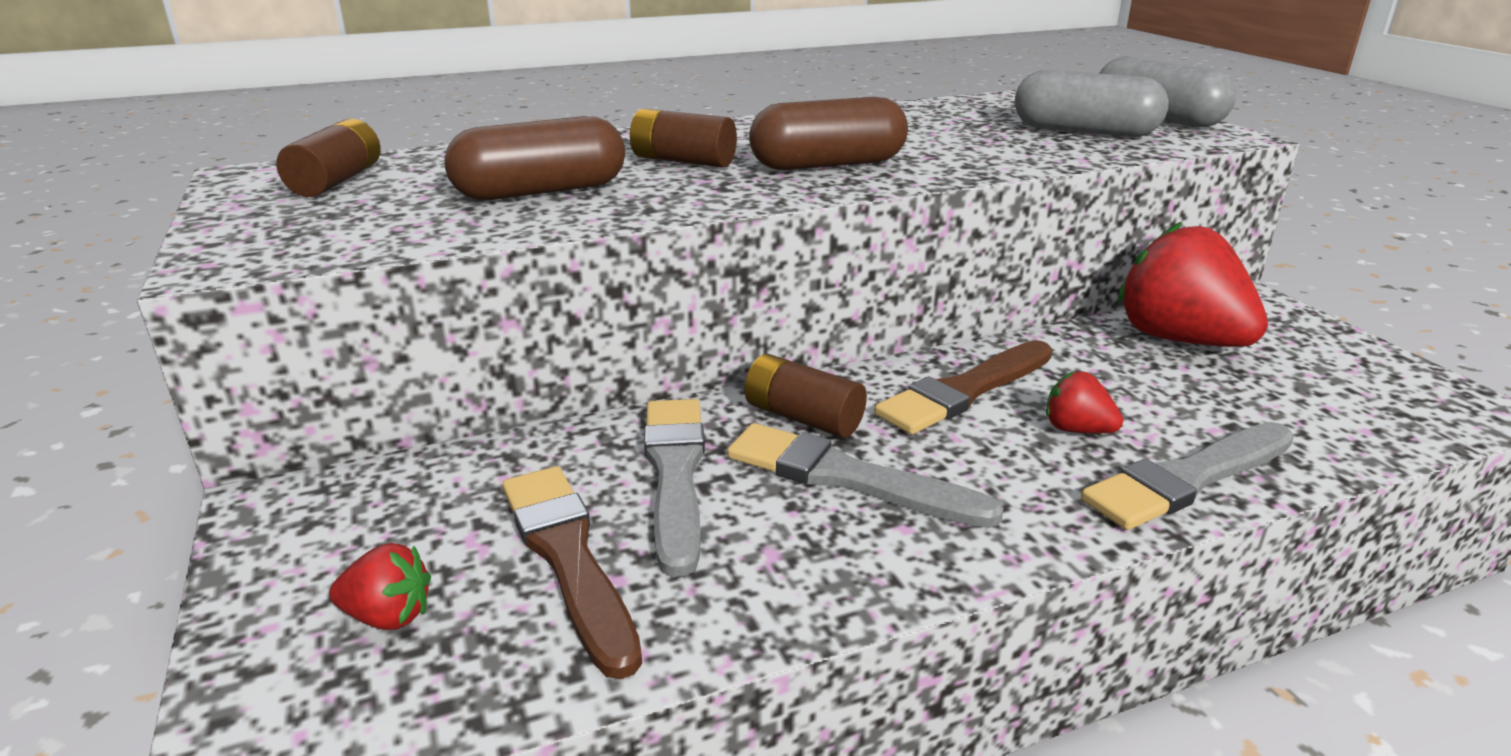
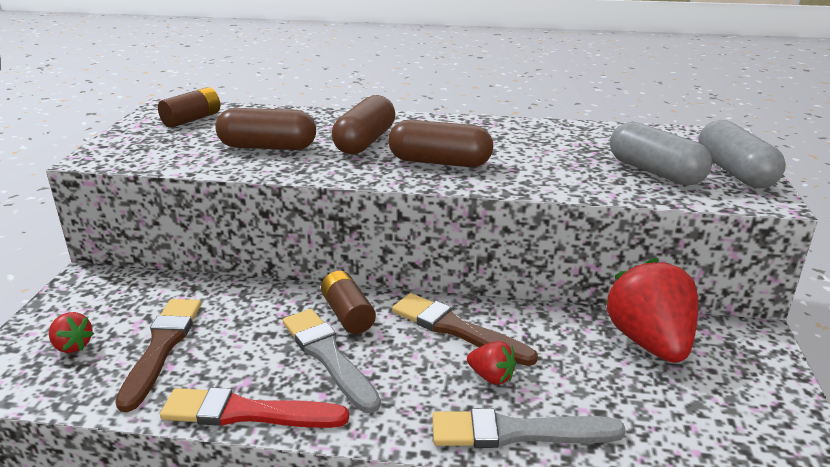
camera: 30 degrees right, 0 degrees up
(675, 474) = (251, 323): grey brush -> none
(683, 161) = (365, 142): brown battery -> brown capsule
(832, 593) = (247, 413): none -> red brush
(965, 391) = (457, 329): brown brush -> brown brush turned 45 degrees clockwise
(1076, 429) = (491, 377): red strawberry -> red strawberry turned 150 degrees clockwise

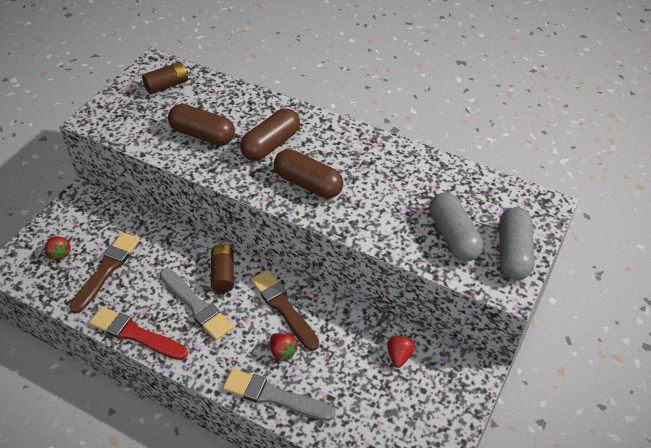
camera: 20 degrees right, 20 degrees up
(328, 356) = (196, 306): grey brush -> grey brush turned 150 degrees clockwise
(649, 342) = (399, 356): red strawberry -> red strawberry, size x0.46

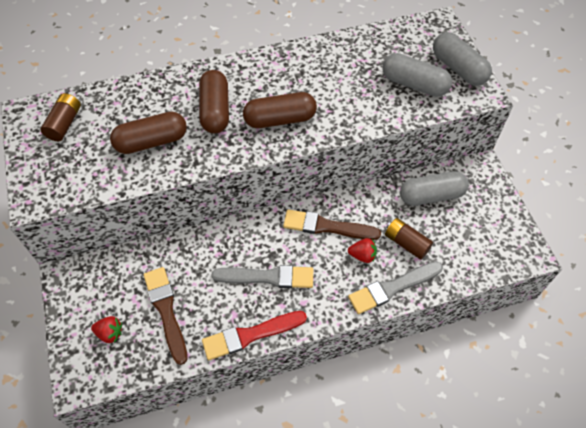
camera: 45 degrees left, 10 degrees up
(223, 274) = (258, 239): brown battery -> brown battery (406, 243)
(399, 356) = (431, 195): red strawberry -> grey capsule

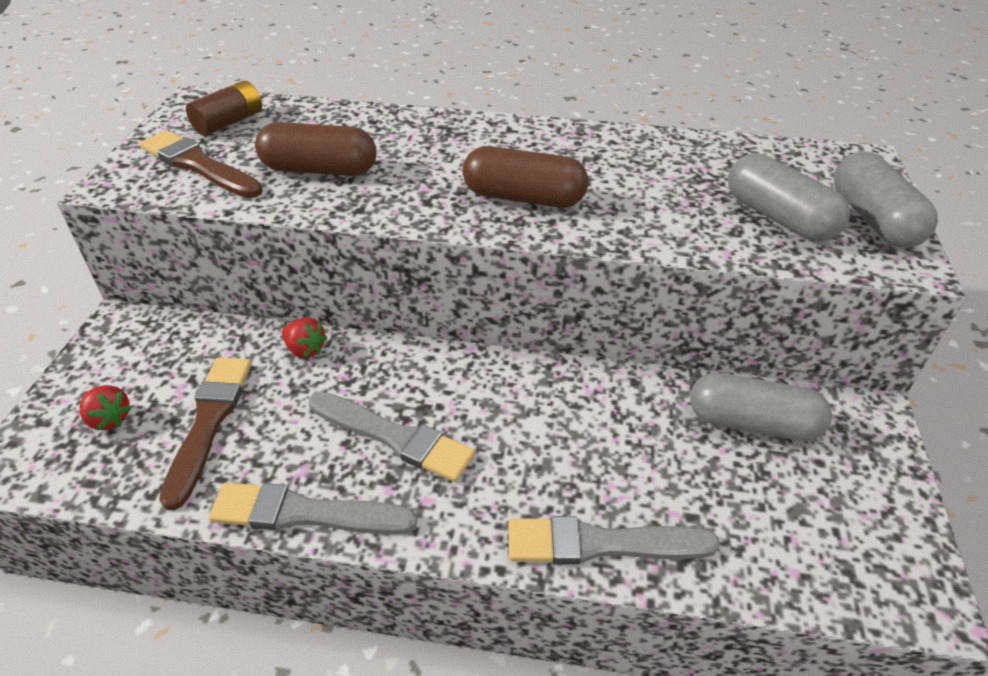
camera: 25 degrees right, 15 degrees down
(215, 110) = (435, 162): brown capsule -> none
(250, 335) = (305, 513): red brush -> grey brush
(327, 226) = (538, 402): brown brush -> brown brush (198, 165)
(362, 255) = (575, 468): red strawberry -> red strawberry (305, 350)
(406, 243) = (667, 479): brown battery -> none

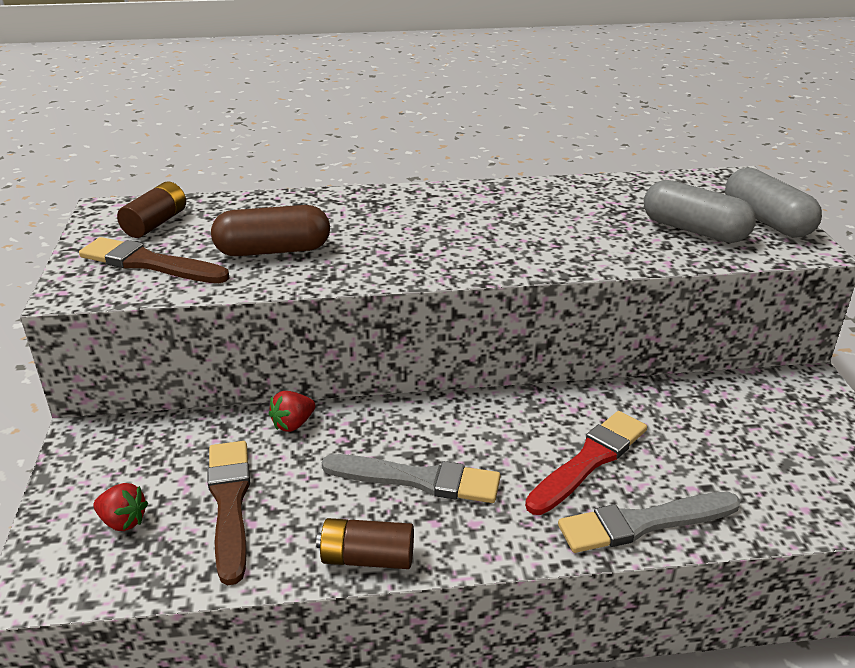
camera: 15 degrees left, 10 degrees down
(305, 350) = (293, 424): red strawberry -> red strawberry turned 120 degrees clockwise
(305, 513) = (367, 558): grey brush -> brown battery
(523, 198) = (475, 246): brown capsule -> none
(578, 455) = (589, 460): none -> red brush
(752, 423) = (721, 407): grey capsule -> none

